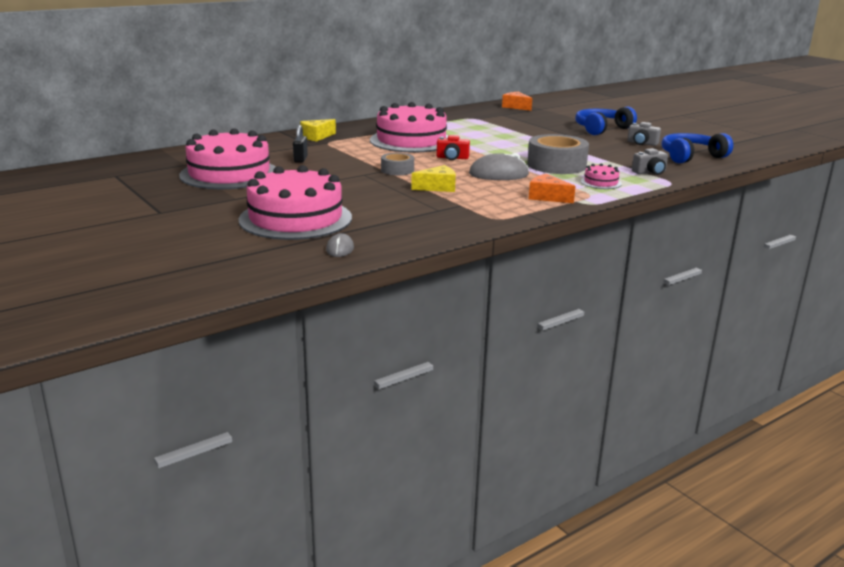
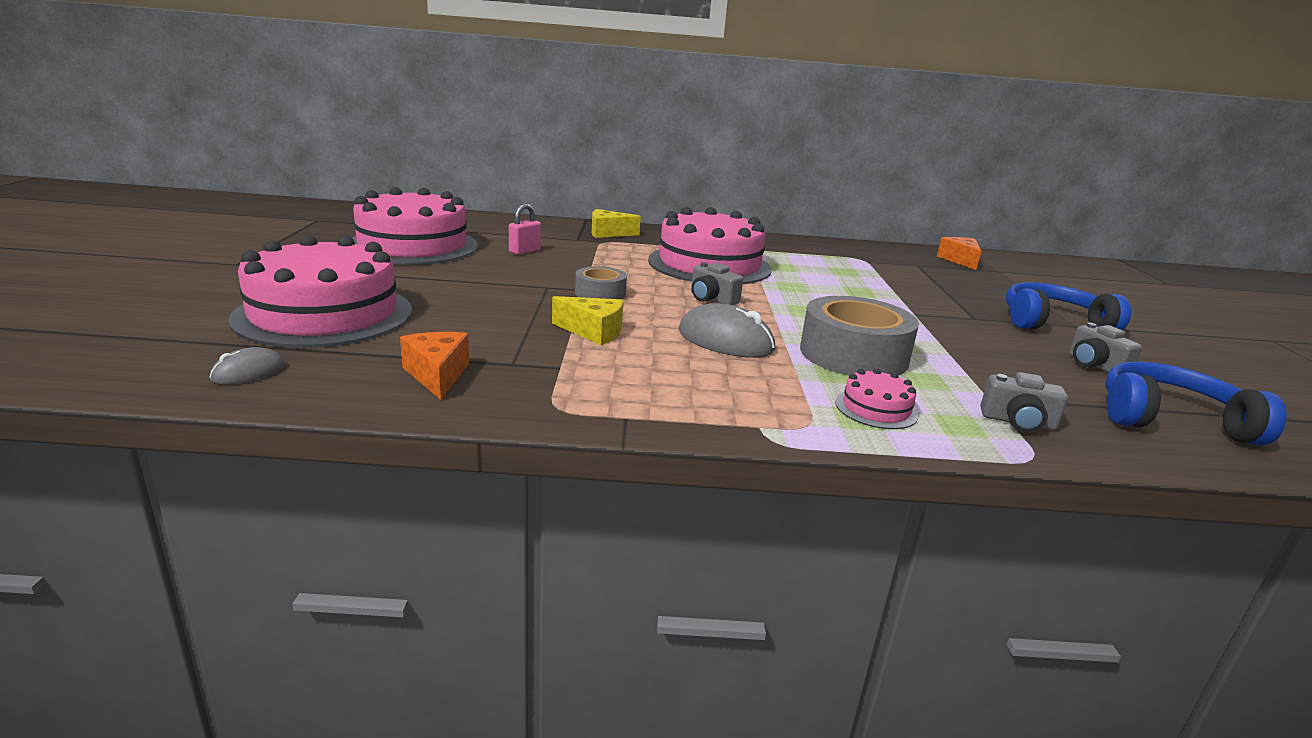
camera: 35 degrees right, 0 degrees up
(300, 159) = (524, 251): black padlock -> pink padlock
(452, 158) = (712, 299): red camera -> grey camera
(547, 197) = (722, 402): orange cheese -> orange cheese (437, 375)

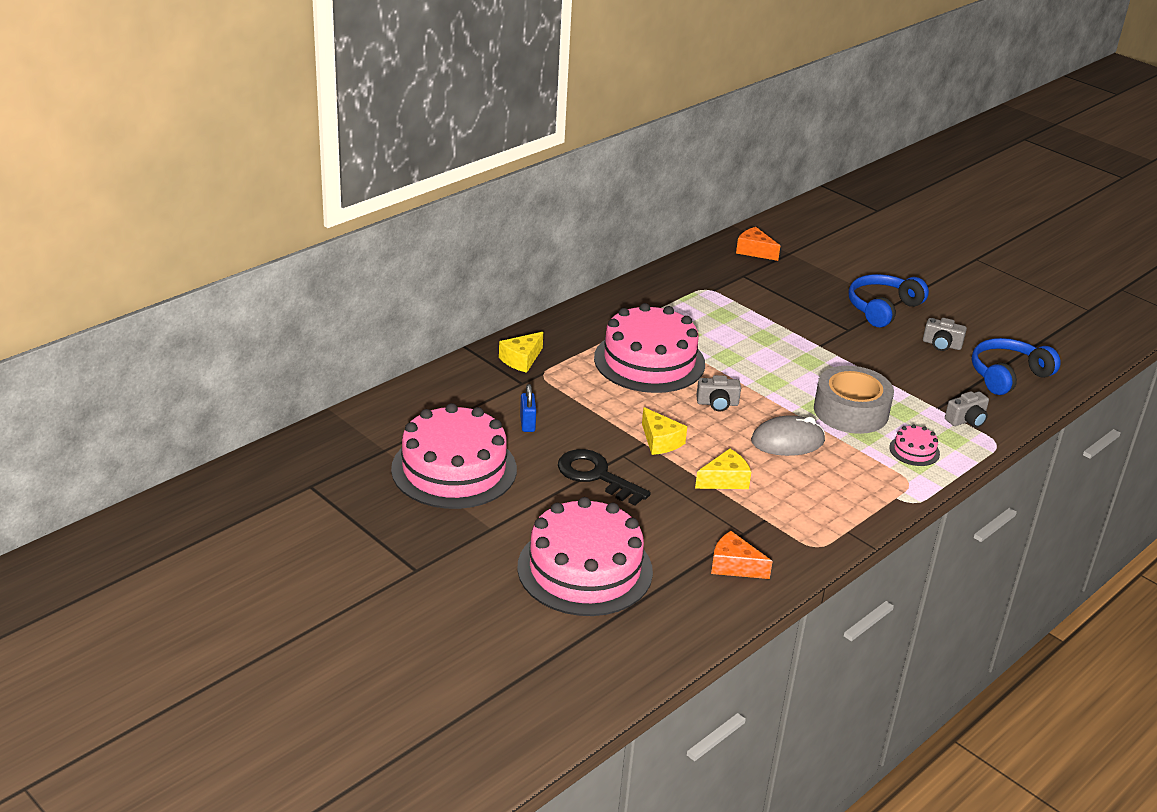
camera: 45 degrees left, 10 degrees up
(248, 372) = (663, 630): grey mouse -> none
(493, 285) = (596, 476): none -> black key
(524, 251) = (527, 424): pink padlock -> blue padlock
(600, 293) = (660, 441): grey tape -> yellow cheese

